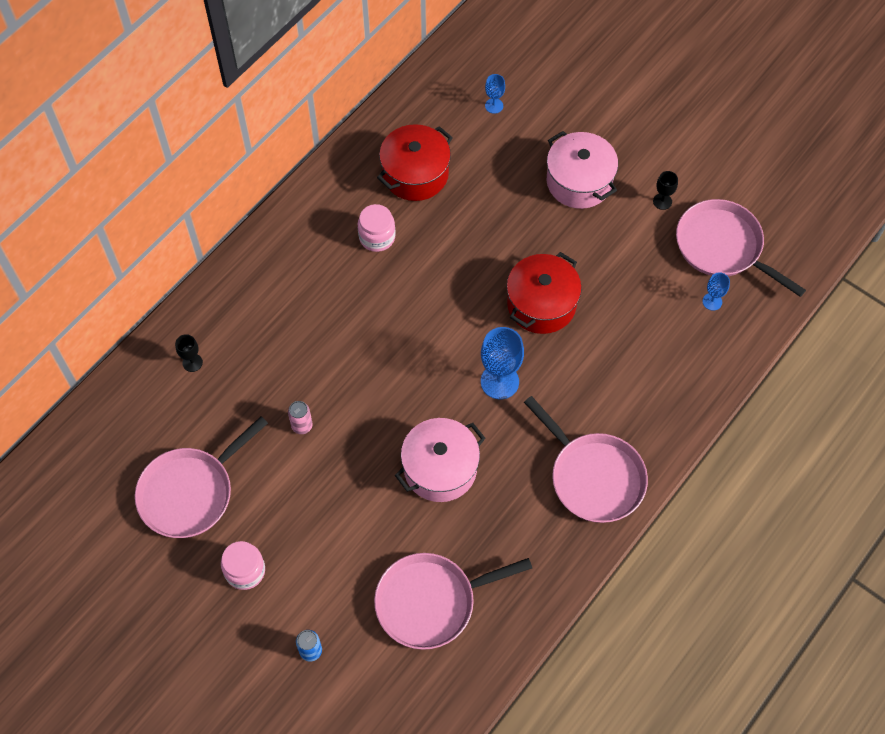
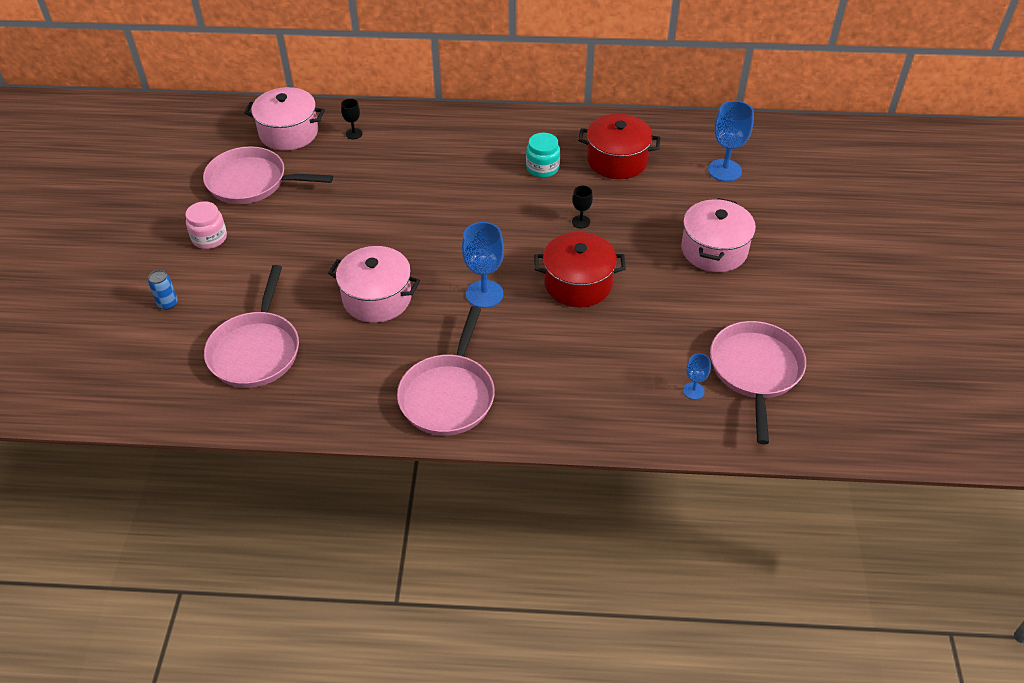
camera: 55 degrees right, 15 degrees down
(139, 420) = (289, 133): none -> pink pot
(302, 425) = (350, 208): pink can -> none
(377, 237) = (542, 168): pink jar -> turquoise jar
(431, 602) = (256, 350): pink pan -> pink pan turned 120 degrees counterclockwise
(494, 106) = (724, 170): blue goblet -> blue goblet, size x1.90
(662, 201) = (754, 309): black goblet -> black goblet (581, 222)

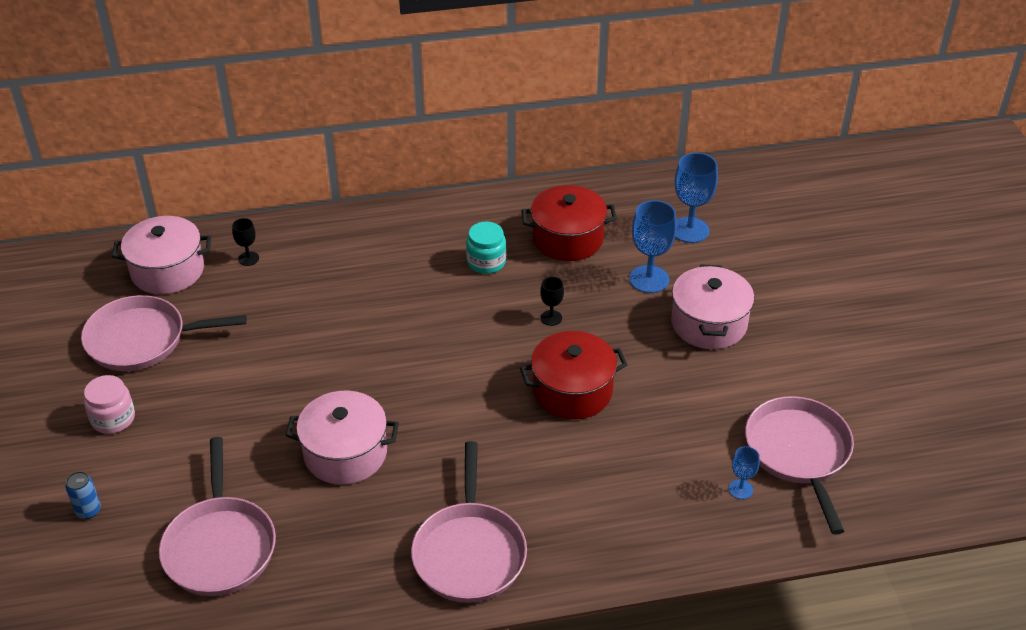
camera: 15 degrees left, 5 degrees down
(484, 294) = (470, 424): blue goblet -> blue goblet (649, 279)

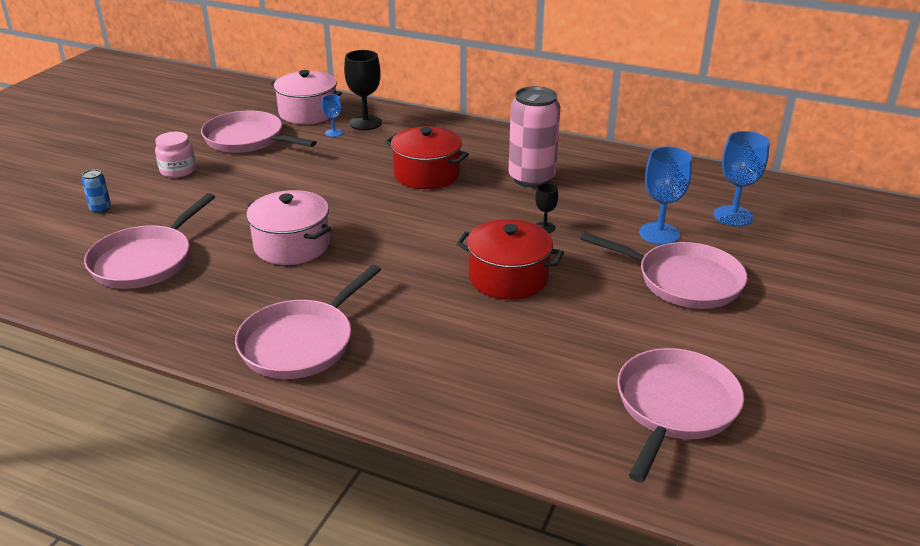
camera: 35 degrees right, 10 degrees down
(248, 258) = (365, 123): black goblet -> black goblet, size x1.90
(486, 262) = (531, 178): turquoise jar -> pink can
(567, 239) = (615, 187): red pot -> red pot (427, 174)
(708, 323) = (683, 281): pink pot -> pink pan
(740, 489) = (584, 408): blue goblet -> blue goblet (333, 133)

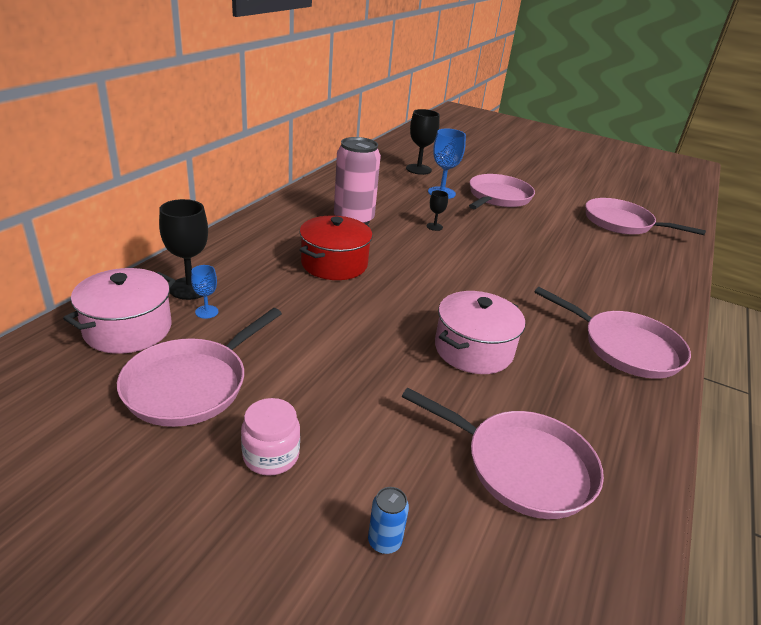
camera: 90 degrees left, 0 degrees up
(508, 278) = (507, 249): red pot -> none
(733, 216) = (418, 169): blue goblet -> black goblet

